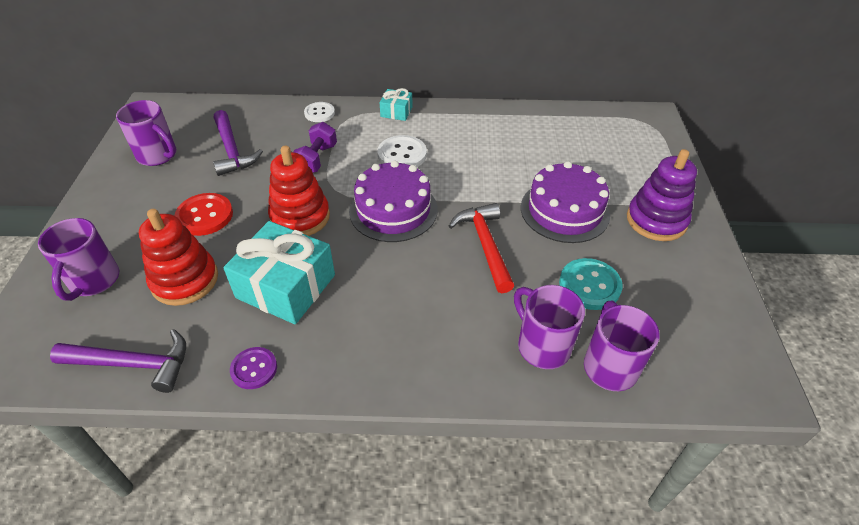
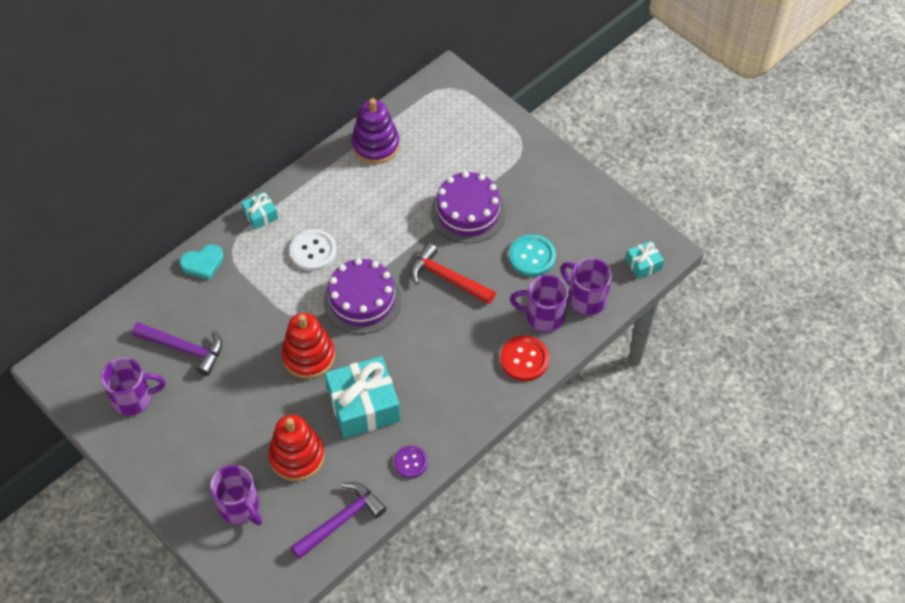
camera: 45 degrees left, 10 degrees up
(205, 216) = (243, 409): red button -> red button (524, 359)
(316, 159) = (258, 305): purple dumbbell -> none
(319, 113) = (203, 263): white button -> turquoise heart
(656, 220) = (527, 176): purple stacking toy -> purple stacking toy (375, 145)
(718, 384) = (643, 264): none -> turquoise gift

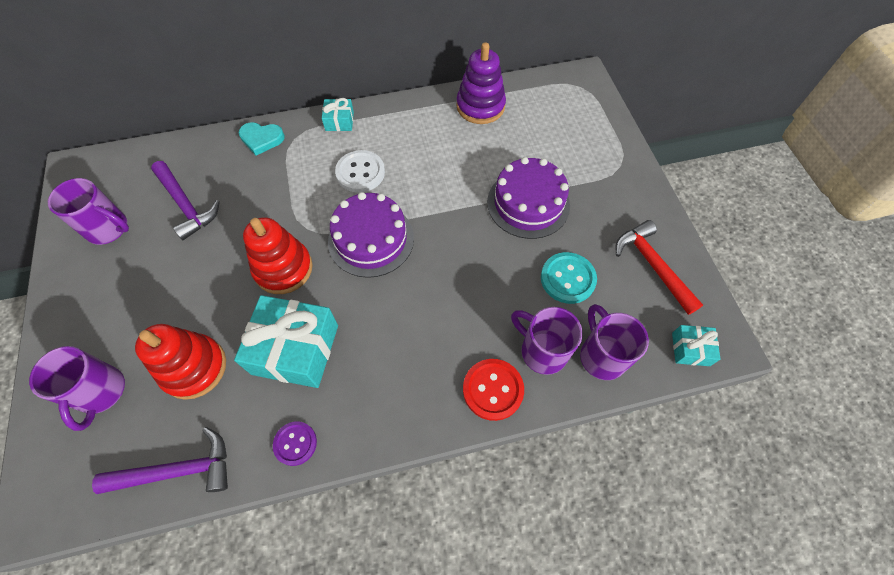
camera: 30 degrees right, 5 degrees up
(447, 278) = (466, 258): red hammer -> red hammer (652, 265)

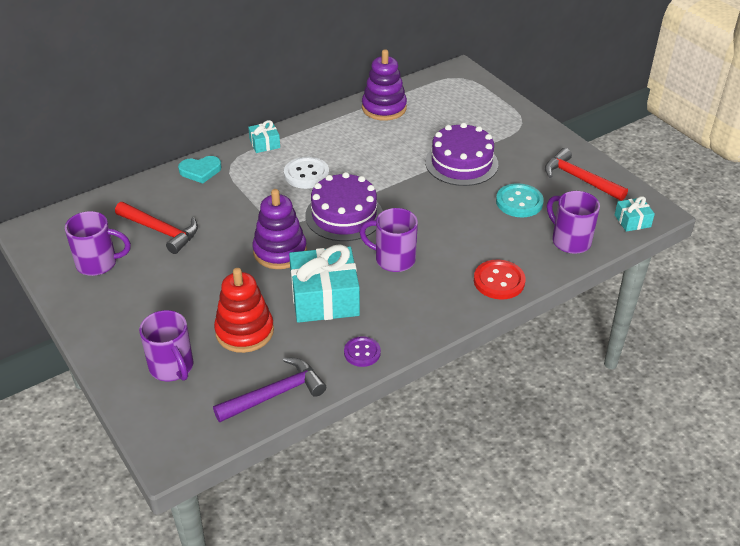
camera: 20 degrees left, 20 degrees down
(186, 205) = (161, 231): purple hammer -> red hammer
(283, 268) = (280, 251): red stacking toy -> purple stacking toy
(542, 351) = (523, 249): purple mug -> purple mug (393, 259)

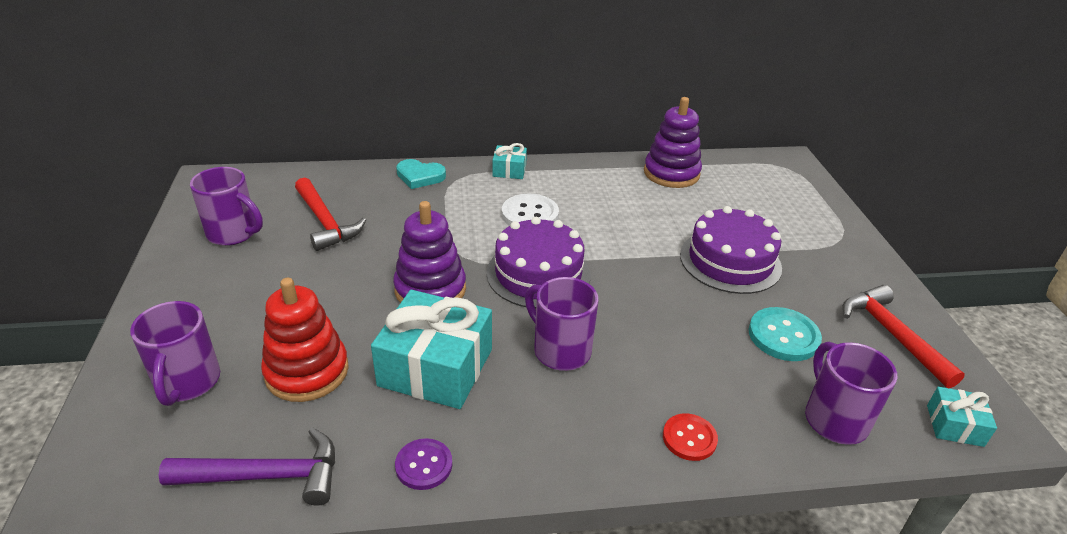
camera: 25 degrees right, 5 degrees down
(499, 281) = (689, 438): red button -> red button, size x0.66

